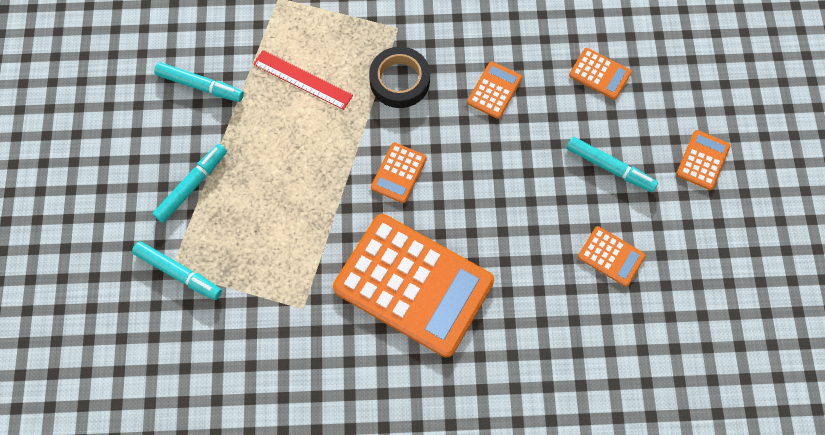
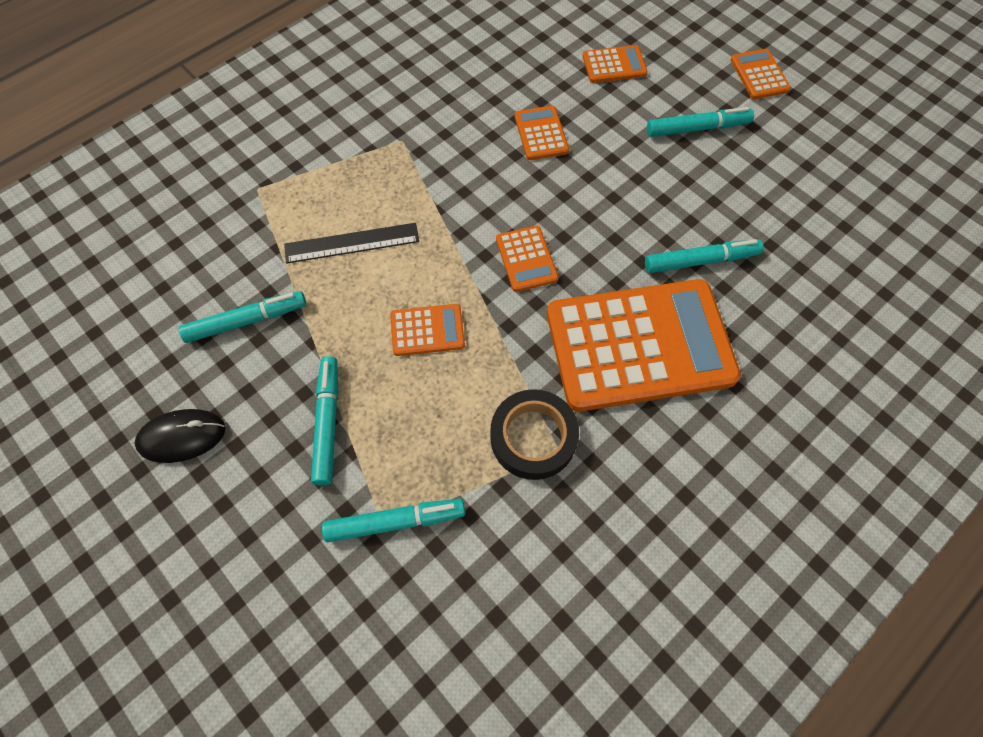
camera: 40 degrees left, 5 degrees down
(111, 131) = (182, 437): none -> black mouse
(302, 80) = (352, 243): red ruler -> black ruler
(399, 81) = (448, 182): black tape -> black tape (533, 437)
(510, 262) = (700, 261): none -> turquoise marker
(611, 256) = (773, 195): orange calculator -> orange calculator (427, 330)

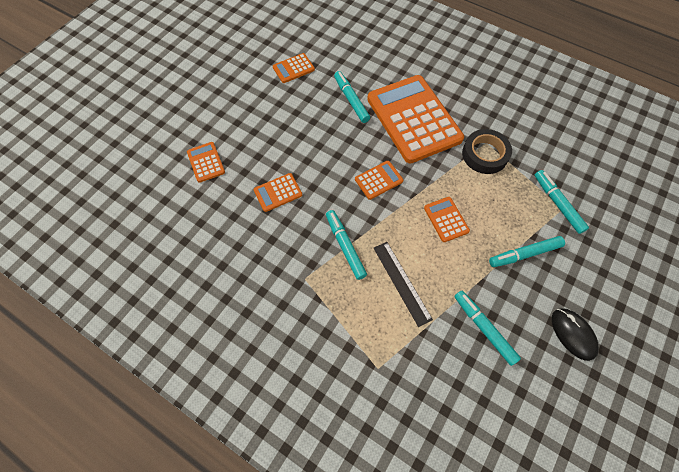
camera: 105 degrees left, 0 degrees up
(697, 128) = (254, 112): turquoise marker -> turquoise marker (345, 246)
(759, 75) = (202, 87): orange calculator -> orange calculator (293, 68)

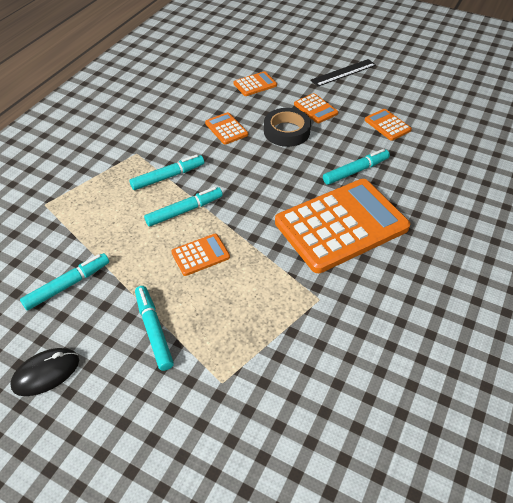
camera: 85 degrees right, 15 degrees down
(378, 180) = (248, 197): orange calculator -> orange calculator (315, 109)
(402, 282) = (126, 219): black ruler -> black ruler (343, 73)
(484, 154) = (299, 296): black tape -> black tape (286, 131)
(557, 204) = (228, 376): turquoise marker -> turquoise marker (184, 211)

